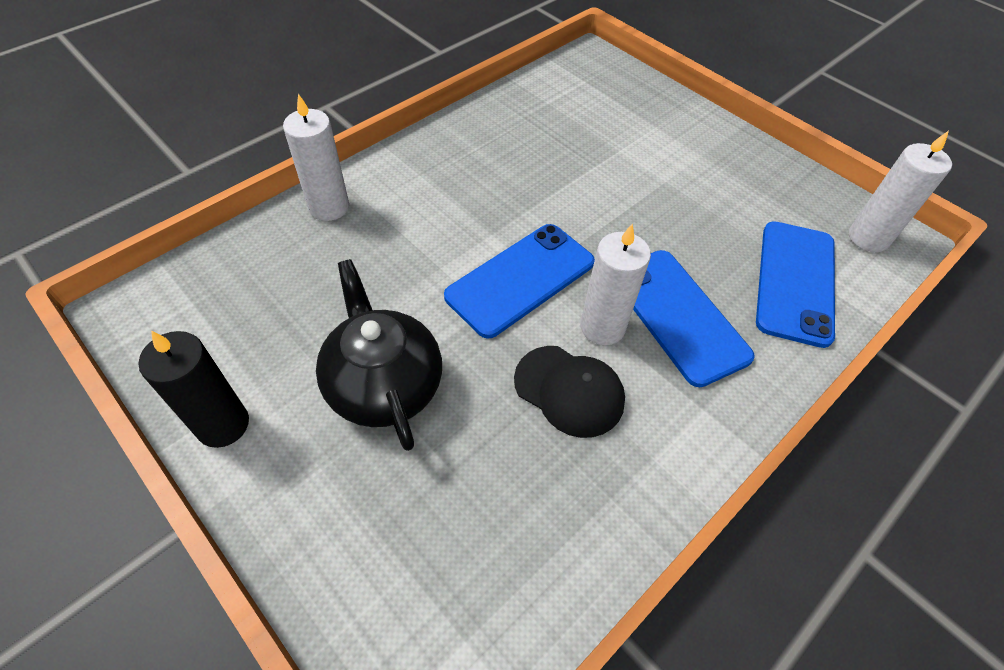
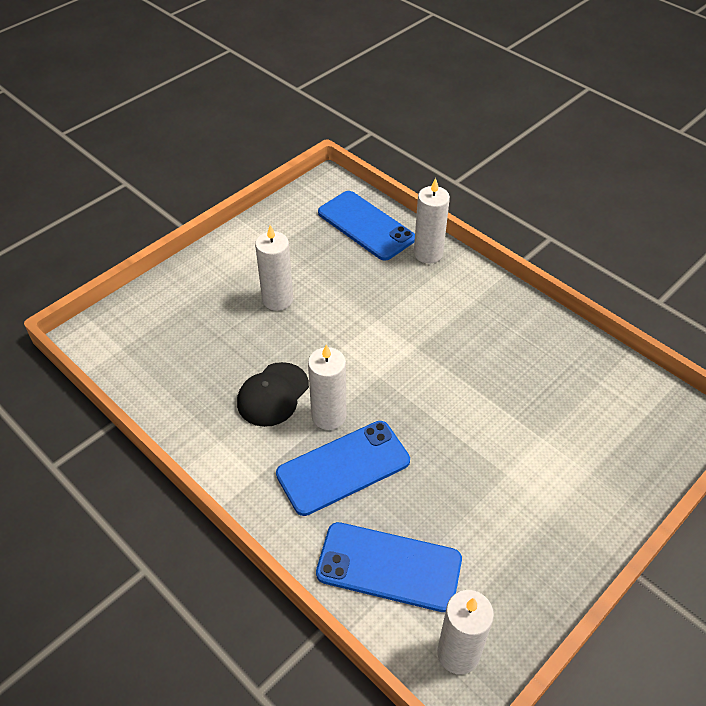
camera: 90 degrees right, 5 degrees down
(223, 424) = (251, 236): black candle -> none
(384, 384) = (277, 299): black teapot -> white candle
(520, 279) = (371, 365): blue phone -> blue phone (366, 226)

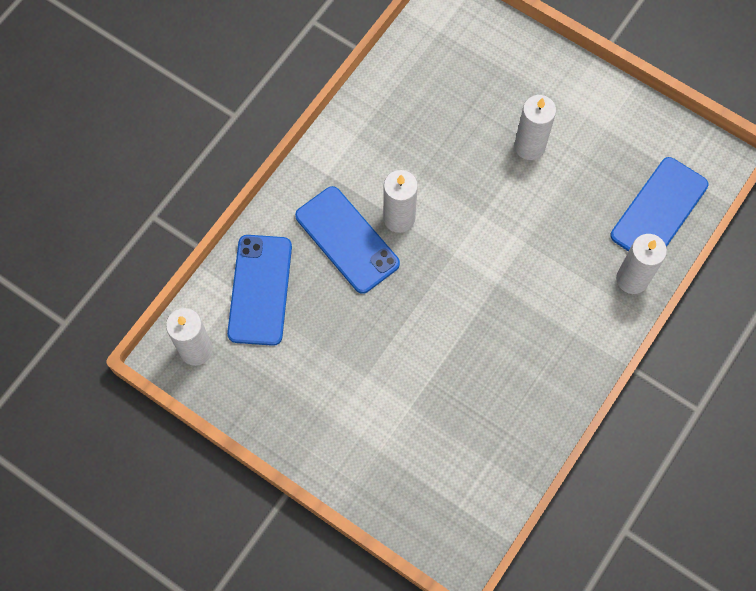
camera: 80 degrees right, 20 degrees up
(273, 394) = (413, 167): black cap -> none

